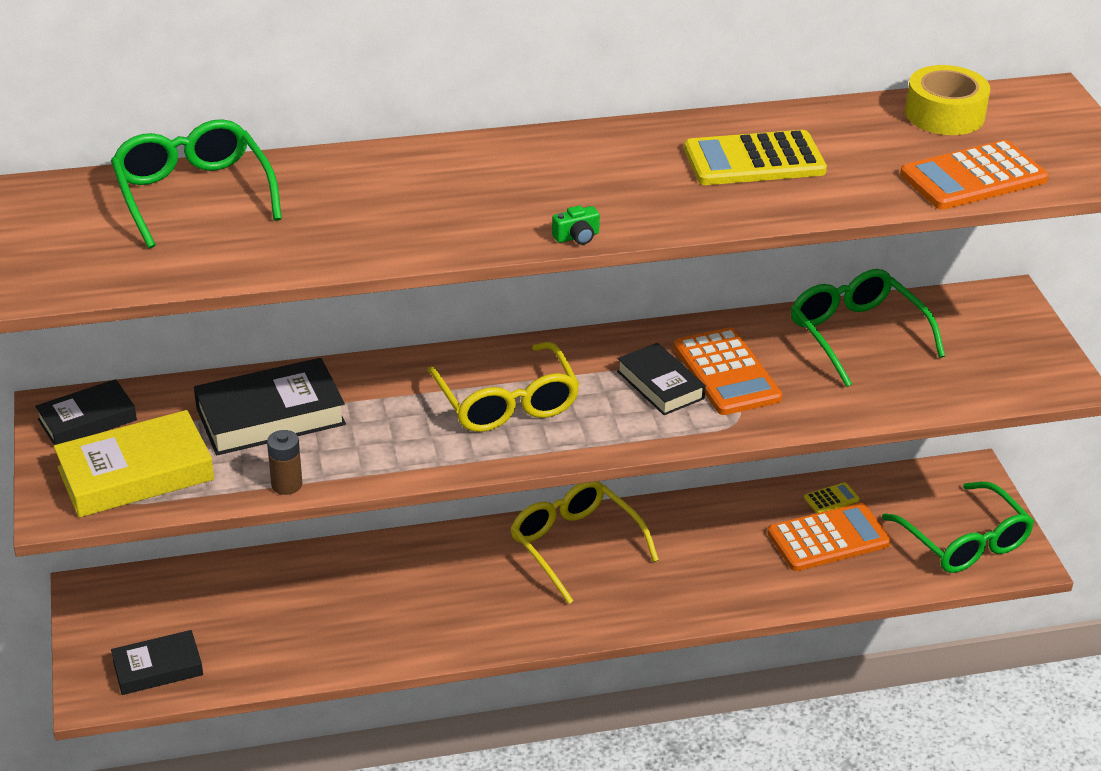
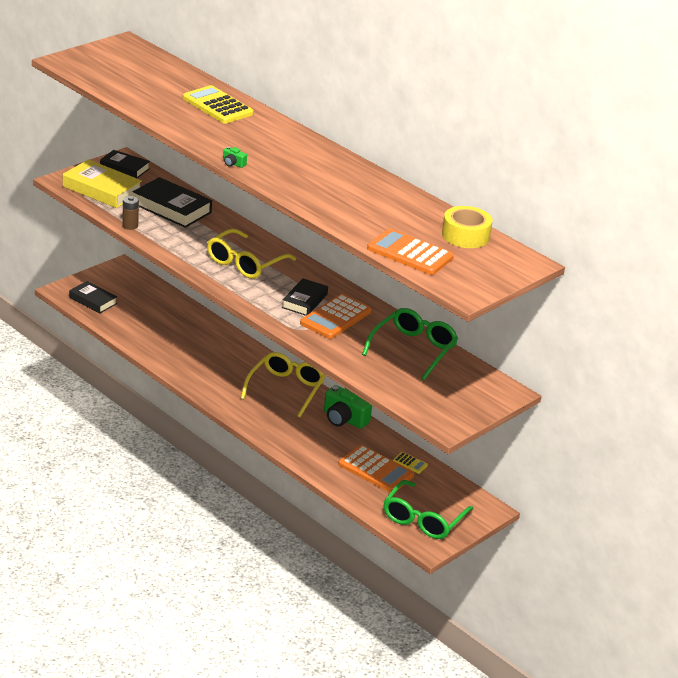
camera: 55 degrees right, 5 degrees down
(193, 194) = (167, 75): green glasses -> none
(688, 517) = (344, 419): none -> green camera
(754, 160) = (353, 193): yellow calculator -> yellow calculator (217, 106)

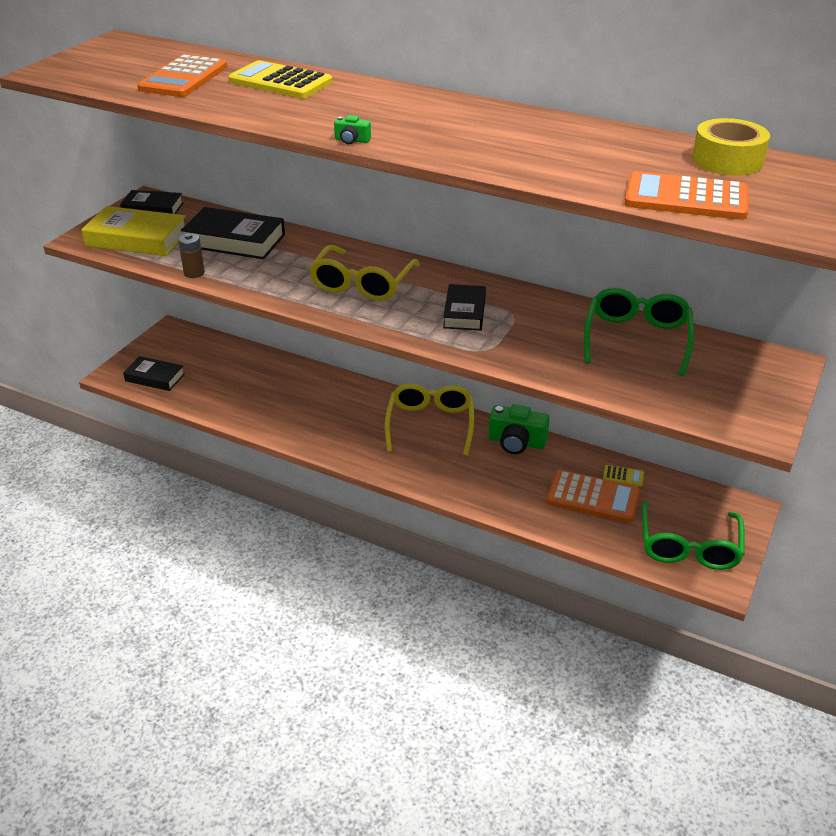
camera: 15 degrees left, 5 degrees up
(336, 317) = (516, 323): orange calculator -> orange calculator (184, 78)

